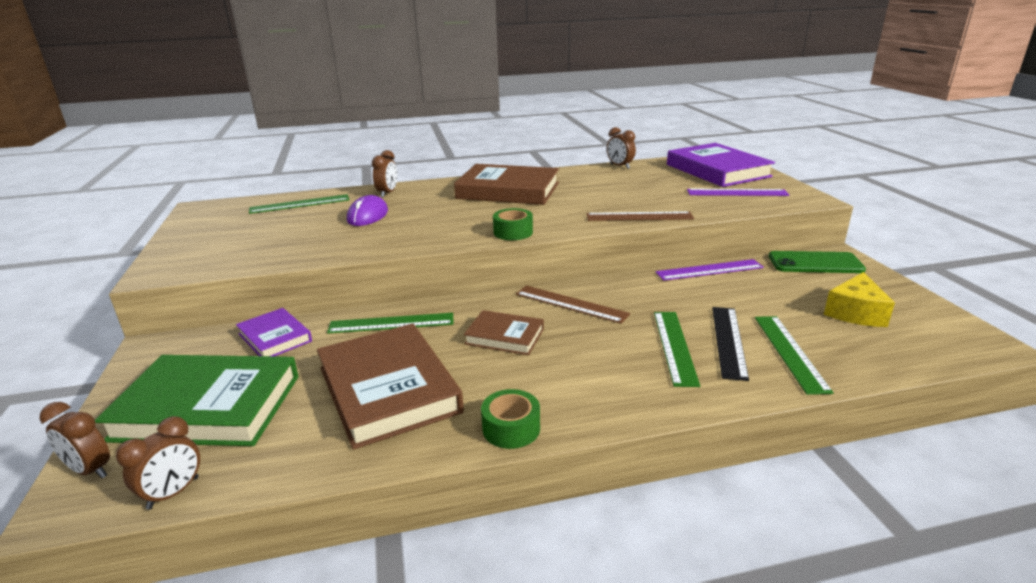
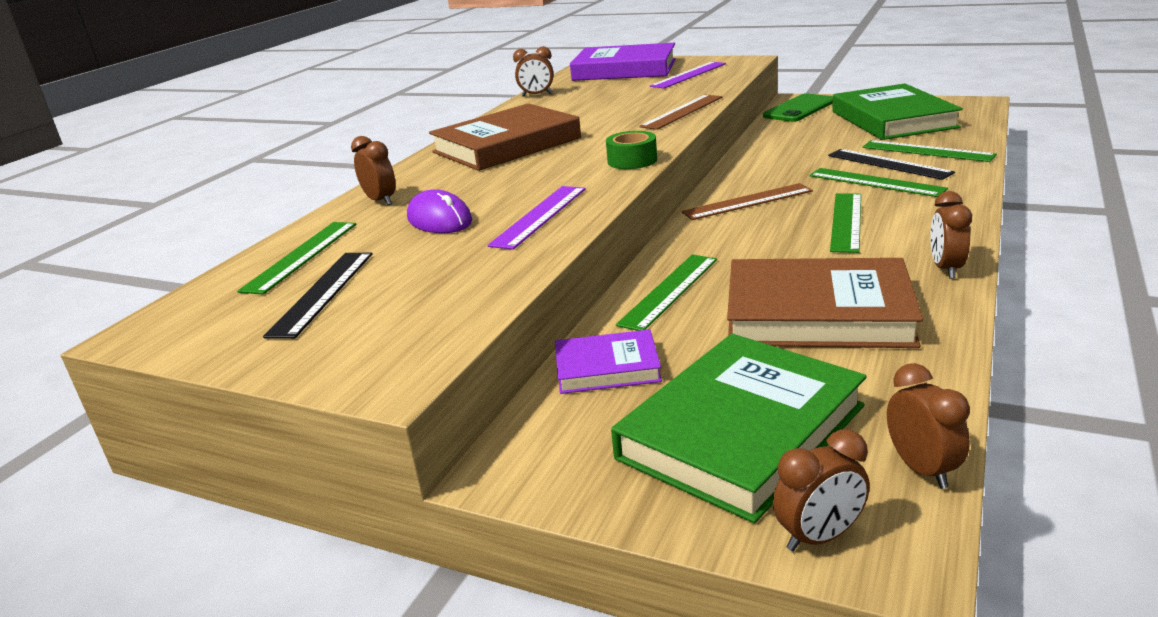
camera: 50 degrees left, 0 degrees up
(255, 224) = (322, 292): none -> black ruler
(504, 336) = (775, 241): brown book -> none
(511, 428) = (946, 269): green tape -> brown clock
(571, 356) = (846, 221): none -> green ruler
(709, 270) = (759, 140): purple ruler -> purple ruler (539, 216)
(855, 312) = (892, 120): yellow cheese -> green book

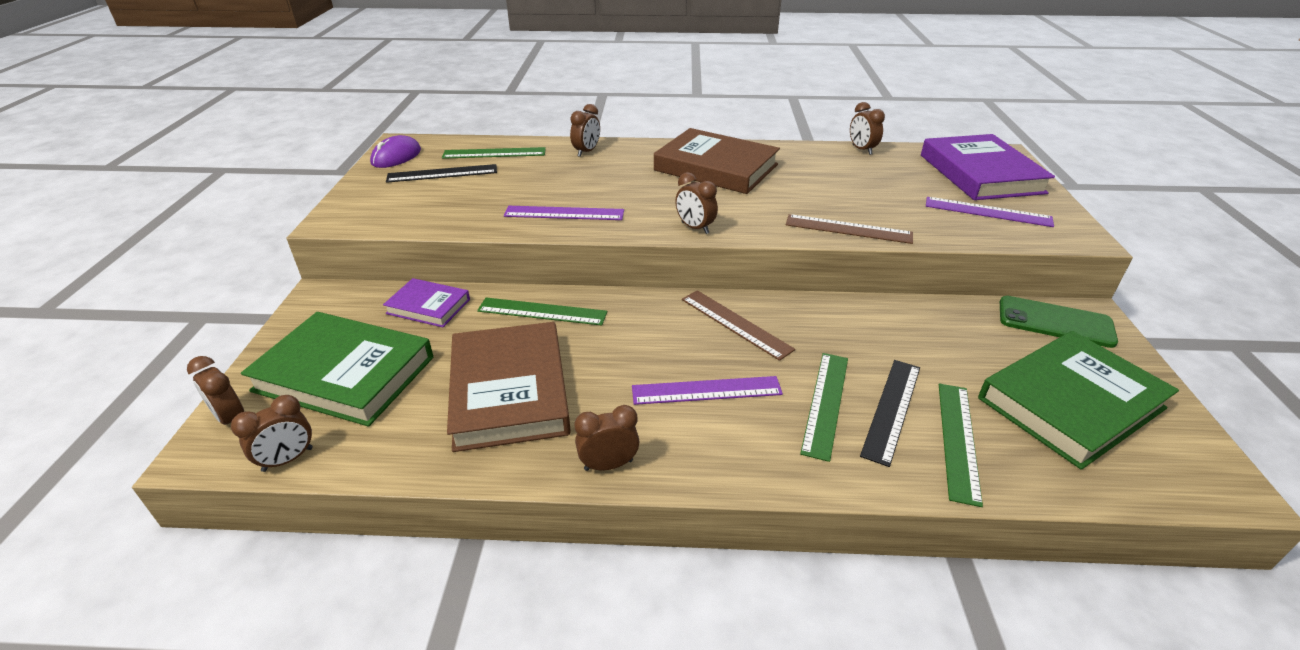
camera: 65 degrees right, 10 degrees up
(440, 220) = (554, 179): purple mouse -> purple mouse (396, 157)
(607, 367) = (428, 306): purple book -> purple book turned 45 degrees counterclockwise
(632, 160) = (695, 228): green tape -> brown clock
(846, 221) = (706, 390): green ruler -> purple ruler

